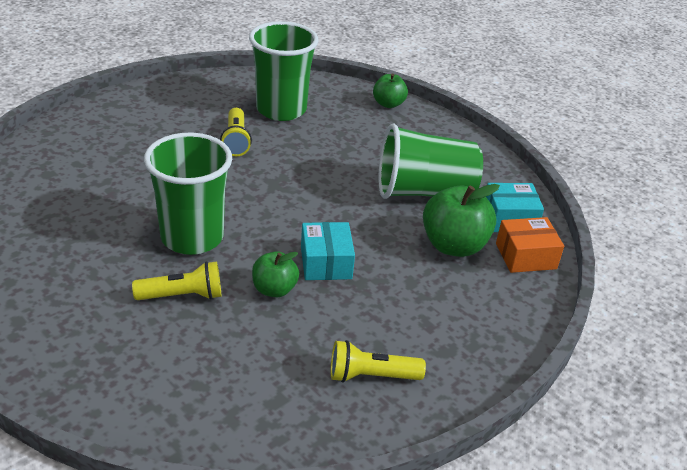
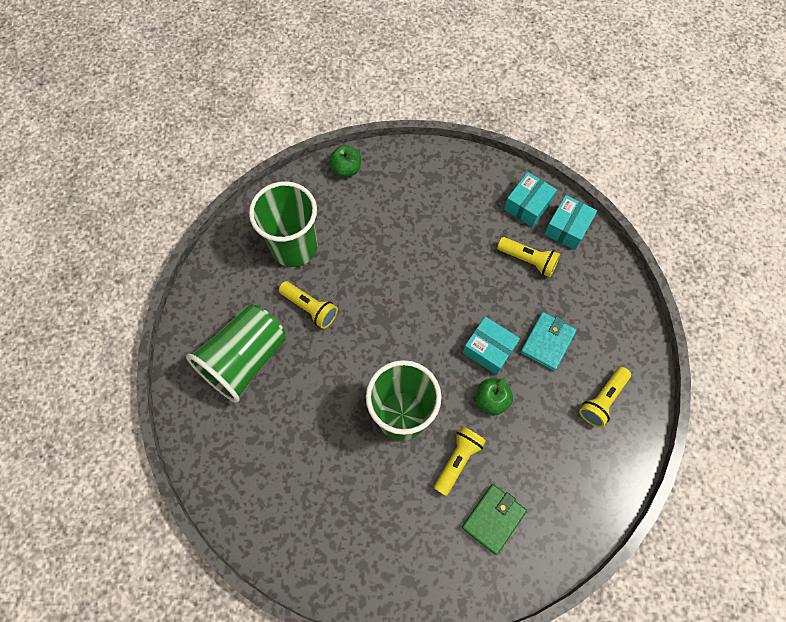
camera: 45 degrees left, 30 degrees up
(142, 352) = (493, 519): none -> green wallet
(384, 300) = (547, 342): none -> turquoise wallet
(424, 192) = (463, 232): green cup -> green cup (245, 359)
(454, 245) = (528, 260): green apple -> yellow flashlight
(525, 256) = (567, 228): orange box -> turquoise box

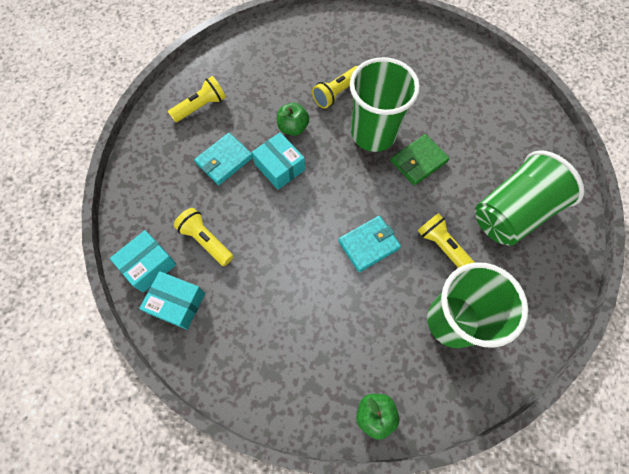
camera: 165 degrees left, 0 degrees up
(379, 293) = (369, 245): none -> turquoise wallet
(493, 519) = (322, 53): green wallet -> green wallet (418, 161)
(527, 205) = (177, 303): turquoise box -> turquoise box turned 60 degrees clockwise

